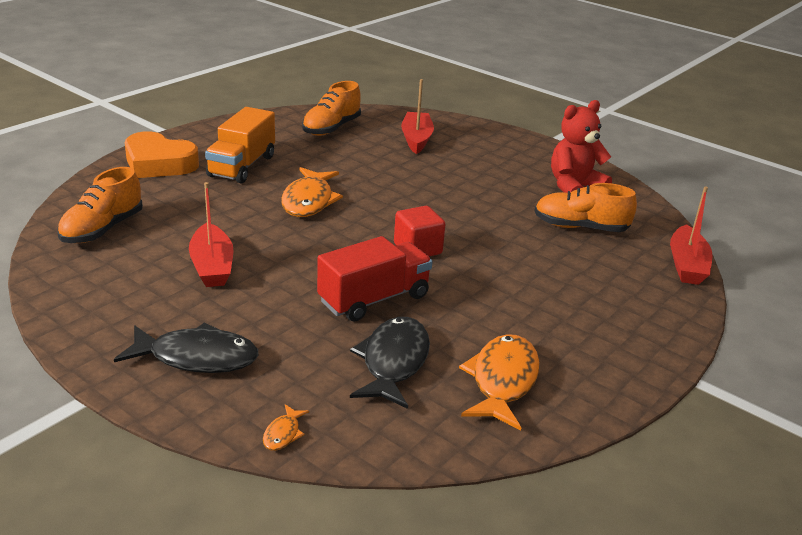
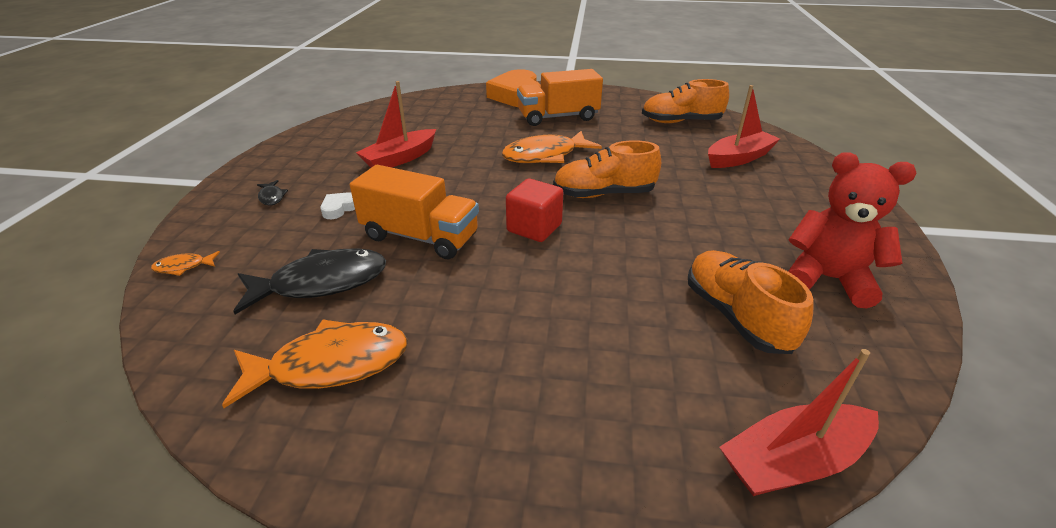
camera: 60 degrees right, 5 degrees up
(102, 229) = (408, 113): orange shoe -> orange shoe (603, 194)
(197, 357) = (272, 197): black fish -> black fish, size x0.44
(274, 324) = (339, 208): none -> white heart
(374, 299) = (420, 237): red truck -> orange truck

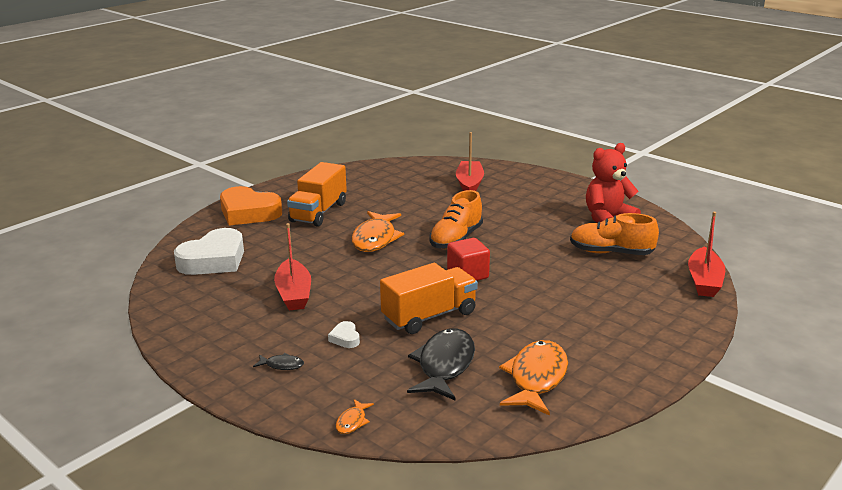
camera: 55 degrees left, 10 degrees down
(424, 112) = (214, 260): none -> white heart
(681, 122) = (395, 178): orange shoe -> none

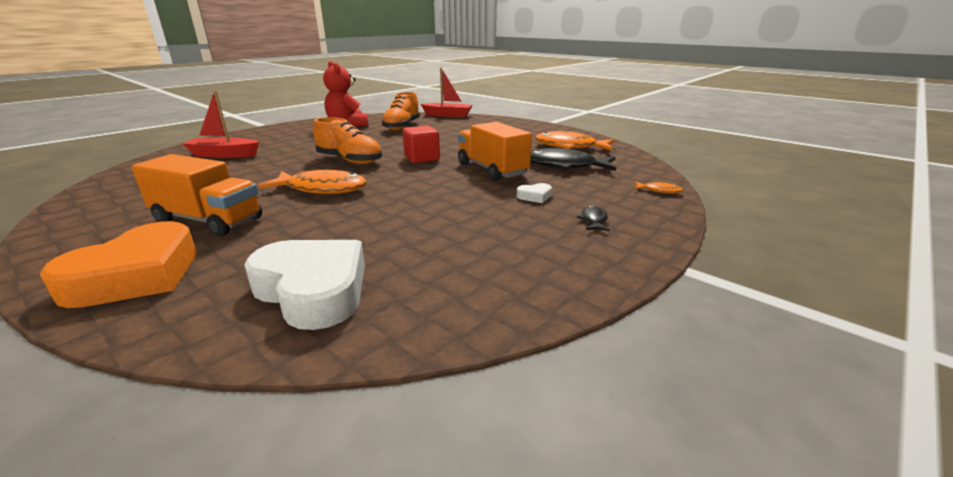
camera: 90 degrees left, 0 degrees up
(294, 293) = (442, 223): red boat -> none

